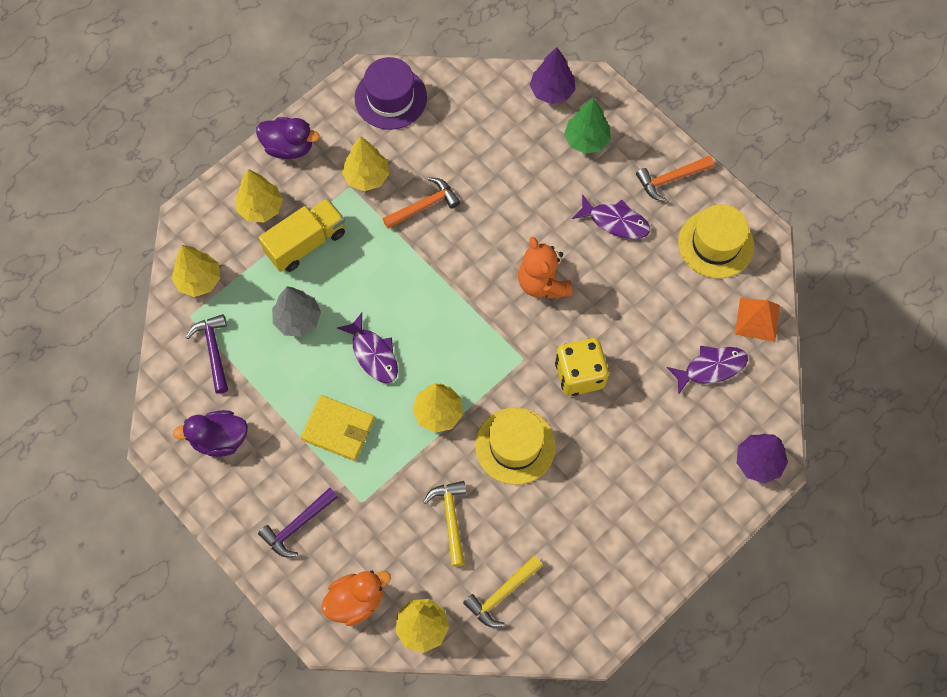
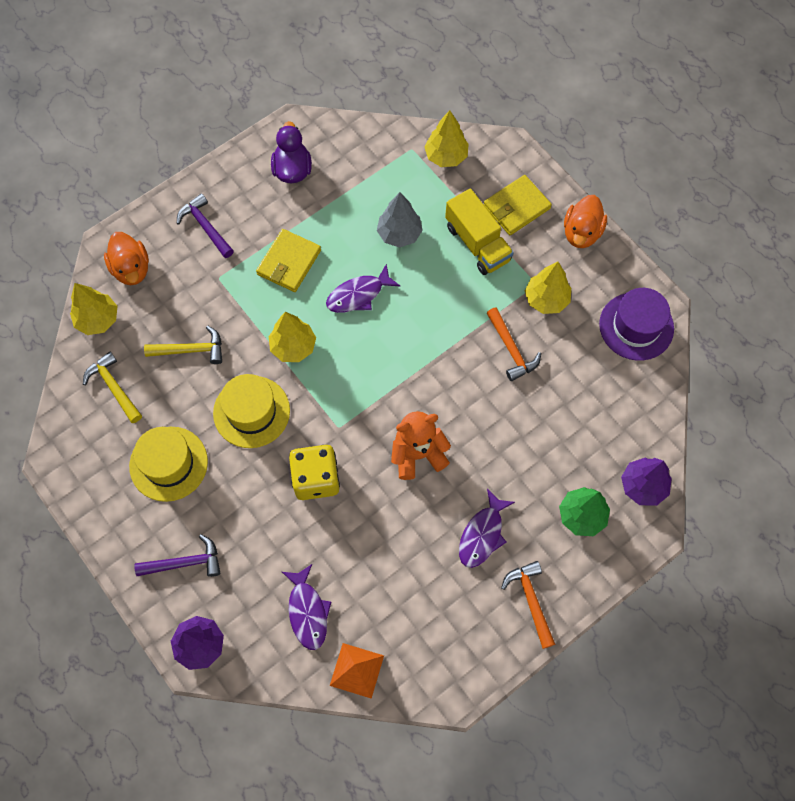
camera: 95 degrees right, 0 degrees up
(213, 351) = (375, 166): purple hammer -> purple hammer (185, 562)
(261, 208) = (516, 207): yellow tree -> yellow wallet
(289, 147) = (581, 233): purple duck -> orange duck
(716, 244) = (449, 638): yellow hat -> yellow hat (168, 464)

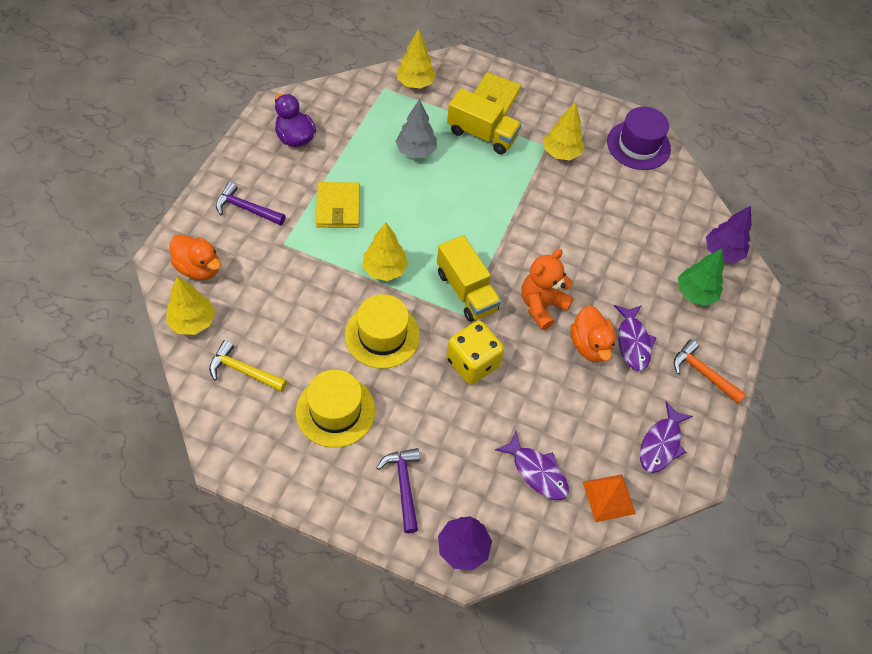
camera: 35 degrees left, 10 degrees down
(185, 562) = (404, 486): purple hammer -> purple hammer turned 60 degrees counterclockwise
(190, 350) = (295, 310): yellow hammer -> none
(355, 404) = (466, 291): none -> yellow truck
(358, 295) = (413, 208): purple fish -> purple fish (661, 444)
(511, 349) = (560, 198): orange hammer -> none
(581, 233) = (554, 98): orange duck -> orange duck (589, 345)

